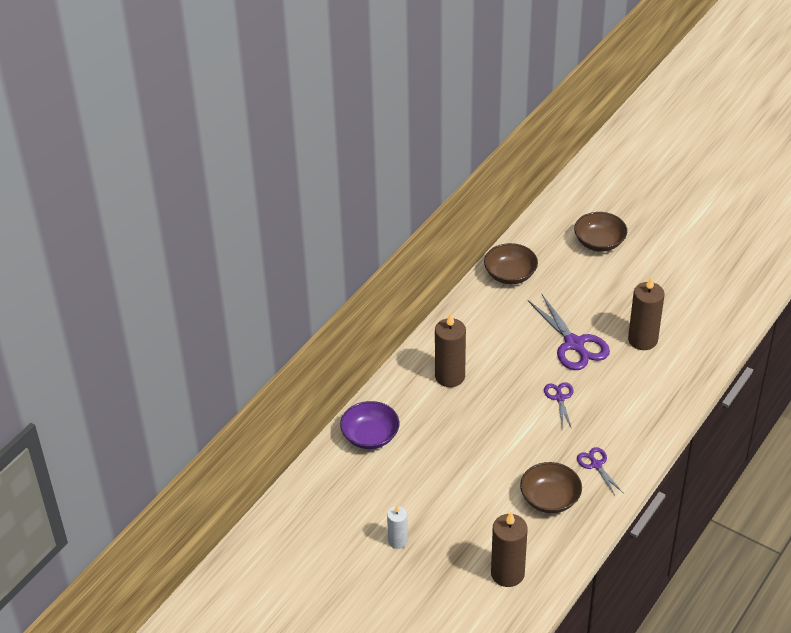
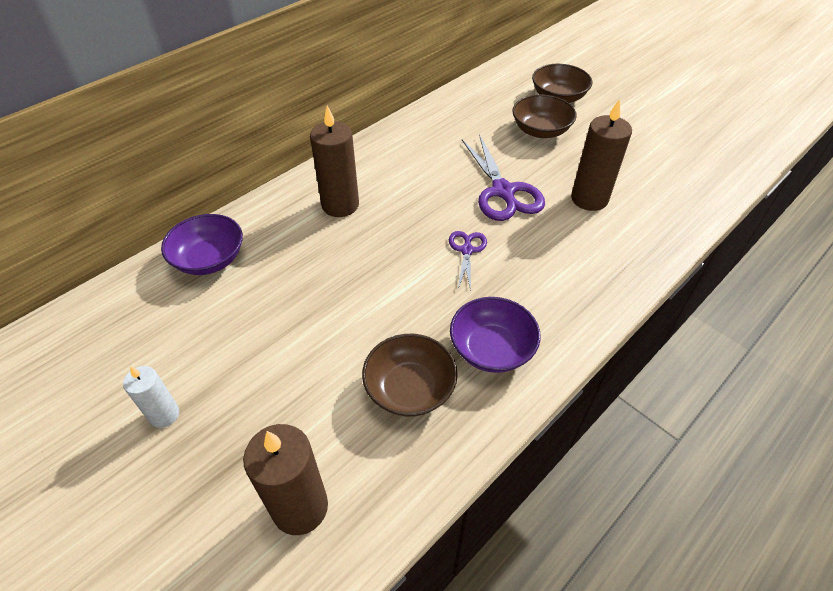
camera: 10 degrees right, 5 degrees up
(510, 275) = (451, 113): brown bowl -> brown bowl (540, 130)
(596, 465) = (491, 349): purple scissors -> purple bowl

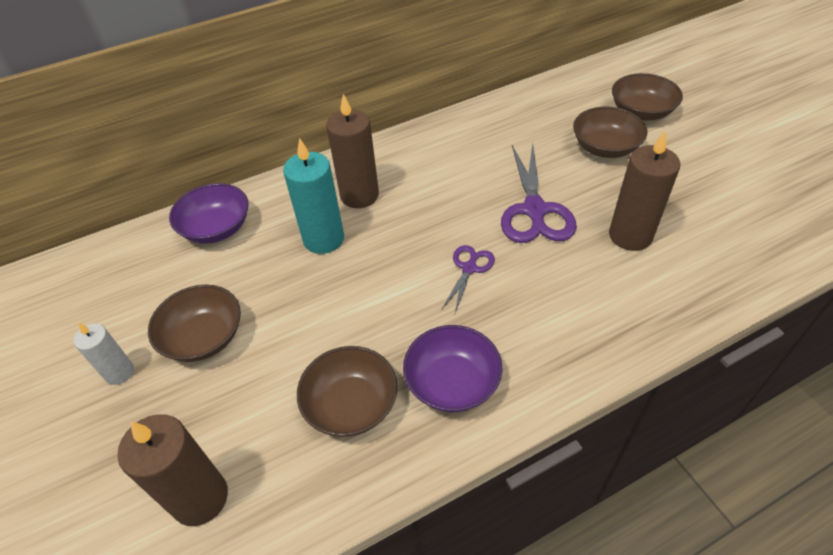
camera: 20 degrees right, 0 degrees up
(240, 362) = (204, 337): none -> brown bowl
(322, 250) = (323, 239): none -> turquoise candle

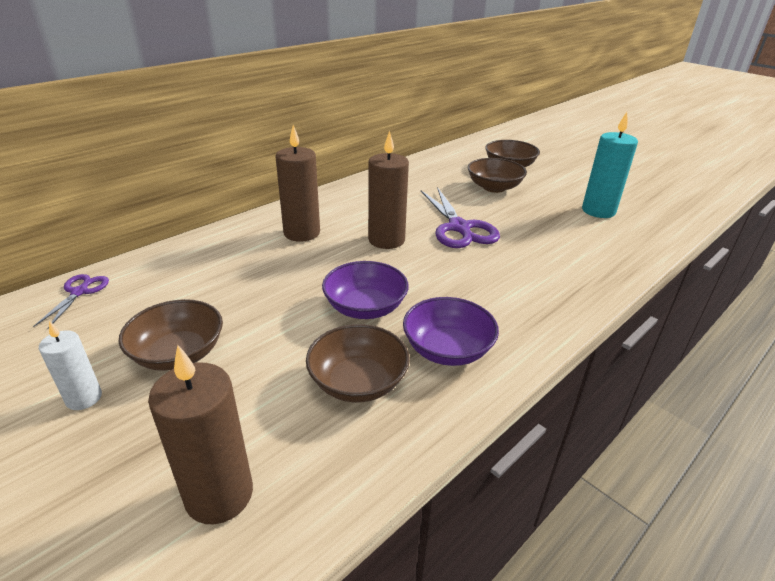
camera: 20 degrees left, 15 degrees down
(217, 228) = (165, 269): purple bowl -> purple bowl (365, 307)
(323, 239) = (279, 265): turquoise candle -> turquoise candle (598, 211)
(469, 268) = (423, 269): purple scissors -> purple scissors (79, 292)
(630, 236) = (542, 235): brown candle -> brown candle (386, 240)

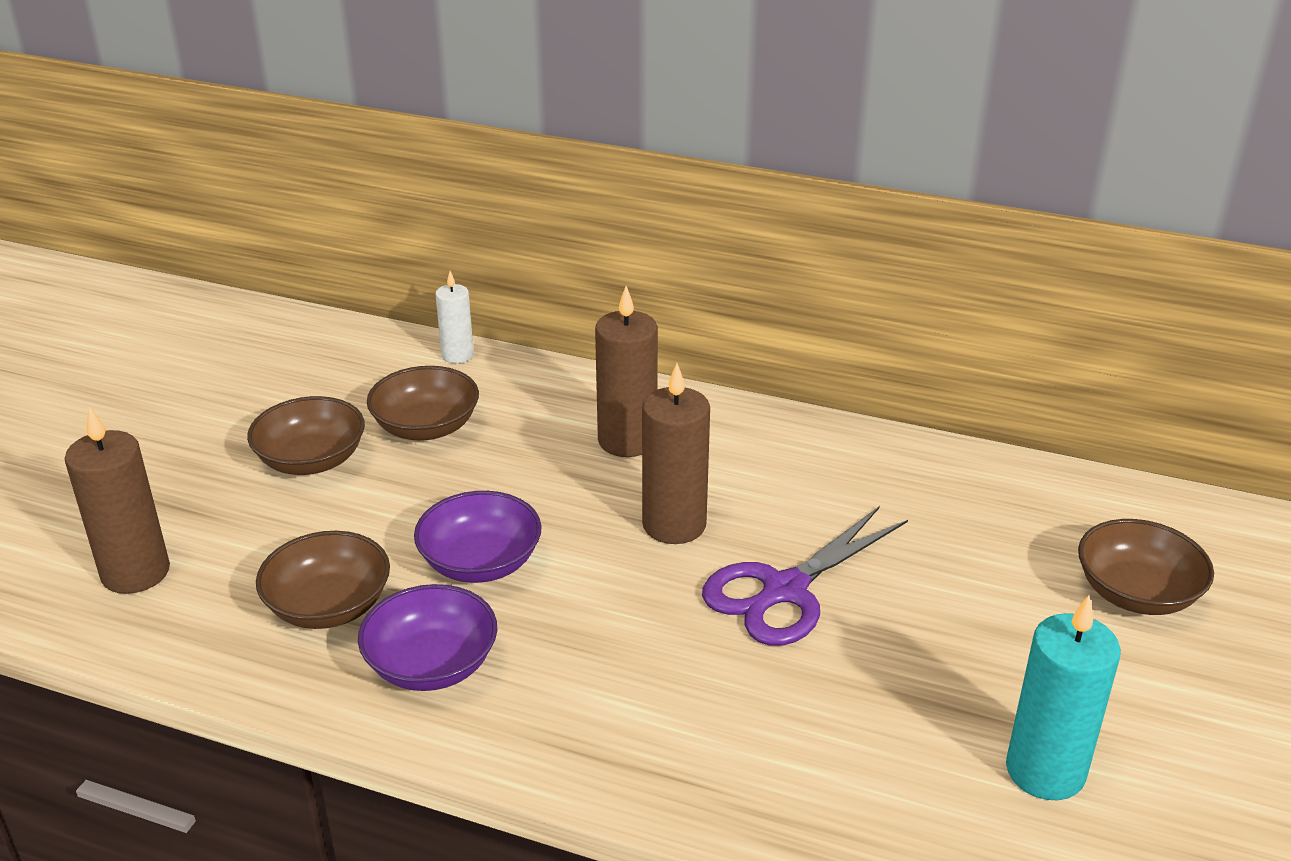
camera: 65 degrees right, 0 degrees up
(79, 292) = (376, 348): purple scissors -> none
(84, 398) = (221, 438): white candle -> white candle (457, 355)
(494, 187) = (1000, 594): brown bowl -> brown bowl (426, 427)

